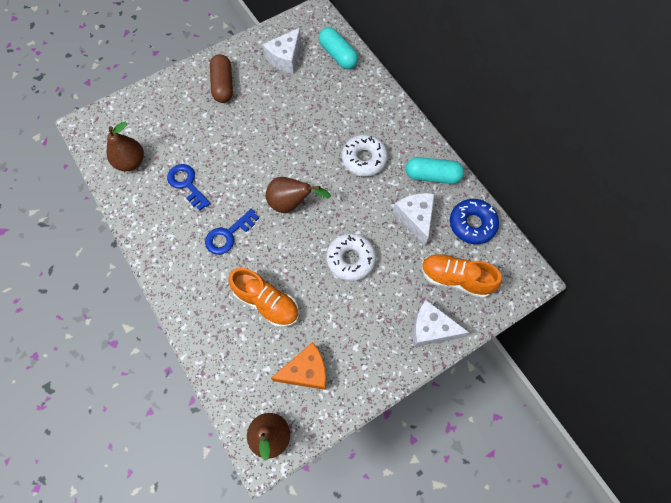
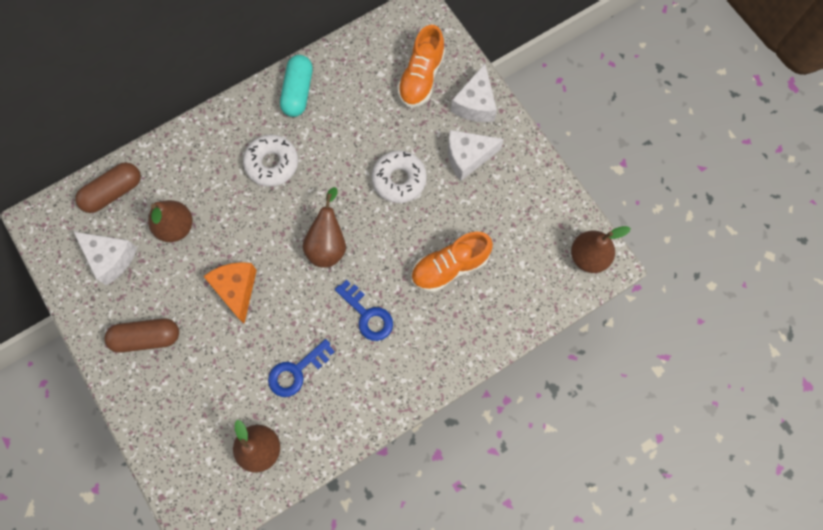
camera: 90 degrees left, 5 degrees up
(266, 302) = (449, 267): orange shoe -> orange shoe turned 150 degrees counterclockwise
(306, 371) = (523, 224): orange cheese -> orange cheese (236, 290)
(309, 97) = (176, 227): none -> brown pear
(338, 55) = (113, 192): turquoise capsule -> brown capsule
(415, 218) = (351, 112): white cheese -> white cheese (468, 157)
(472, 224) = (359, 57): blue donut -> none

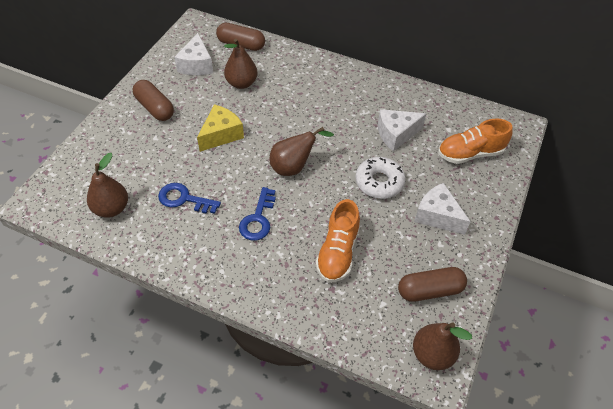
camera: 55 degrees right, 20 degrees down
(236, 290) = (221, 135): orange cheese -> yellow cheese
(272, 163) = (326, 106): white donut -> none
(298, 92) = (390, 93): turquoise capsule -> none
(449, 267) = (337, 252): orange shoe -> orange shoe turned 105 degrees counterclockwise
(475, 104) = (484, 198): white cheese -> white cheese (396, 134)
(534, 217) = (430, 290): none -> brown capsule

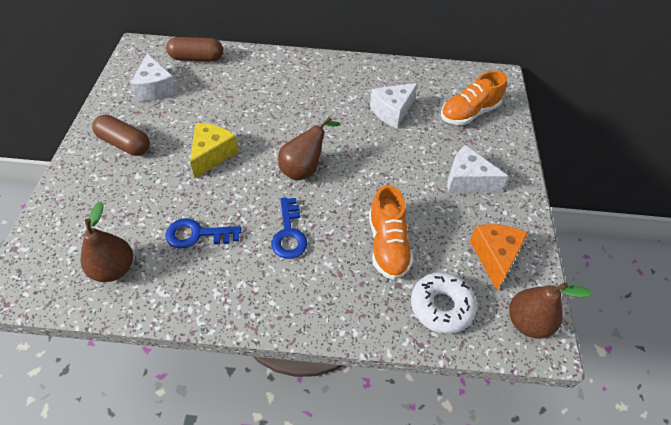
camera: 20 degrees left, 0 degrees up
(241, 83) = (213, 97): brown pear -> none
(379, 182) = (397, 162): white donut -> white donut (441, 306)
(430, 290) = (494, 256): brown capsule -> orange cheese

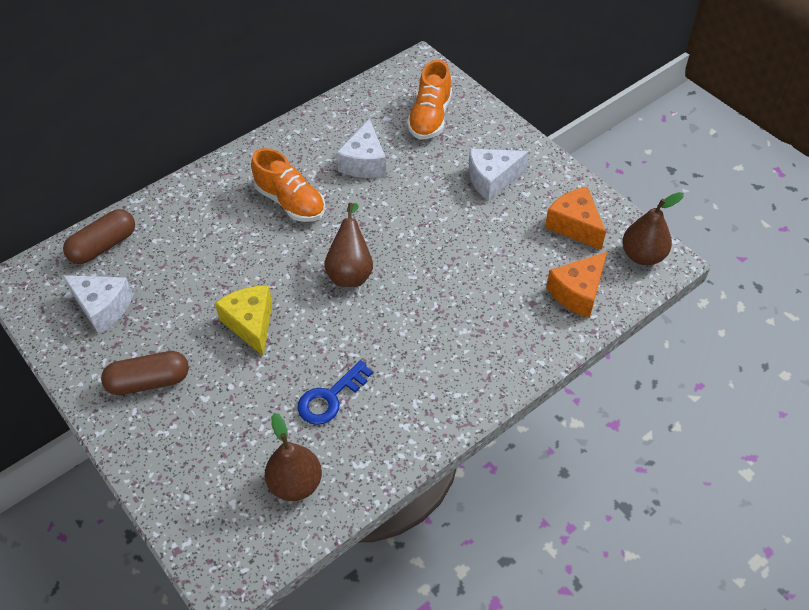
camera: 40 degrees left, 0 degrees up
(289, 234) = (405, 334): blue key -> none
(387, 245) = (491, 279): orange shoe -> orange shoe (290, 202)
(441, 306) = (578, 293): white donut -> orange cheese

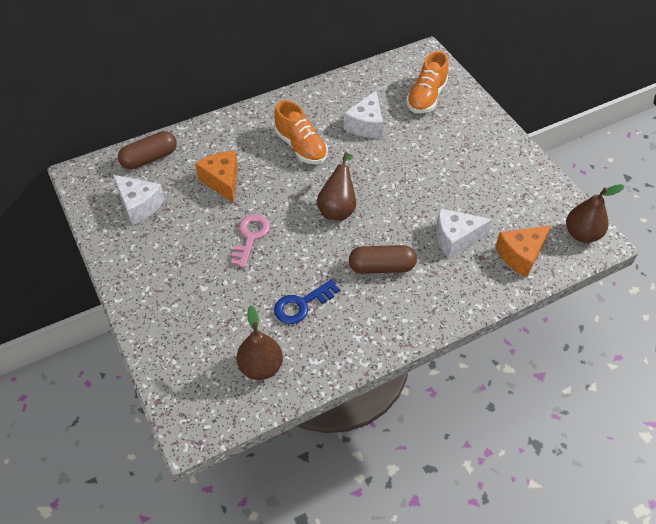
camera: 10 degrees right, 0 degrees up
(149, 381) = (163, 267): brown capsule -> brown capsule (381, 267)
(250, 324) = (250, 236): yellow cheese -> pink key
(492, 180) = (467, 154): white cheese -> white cheese (455, 238)
(574, 225) = (529, 201): orange cheese -> orange cheese (222, 181)

